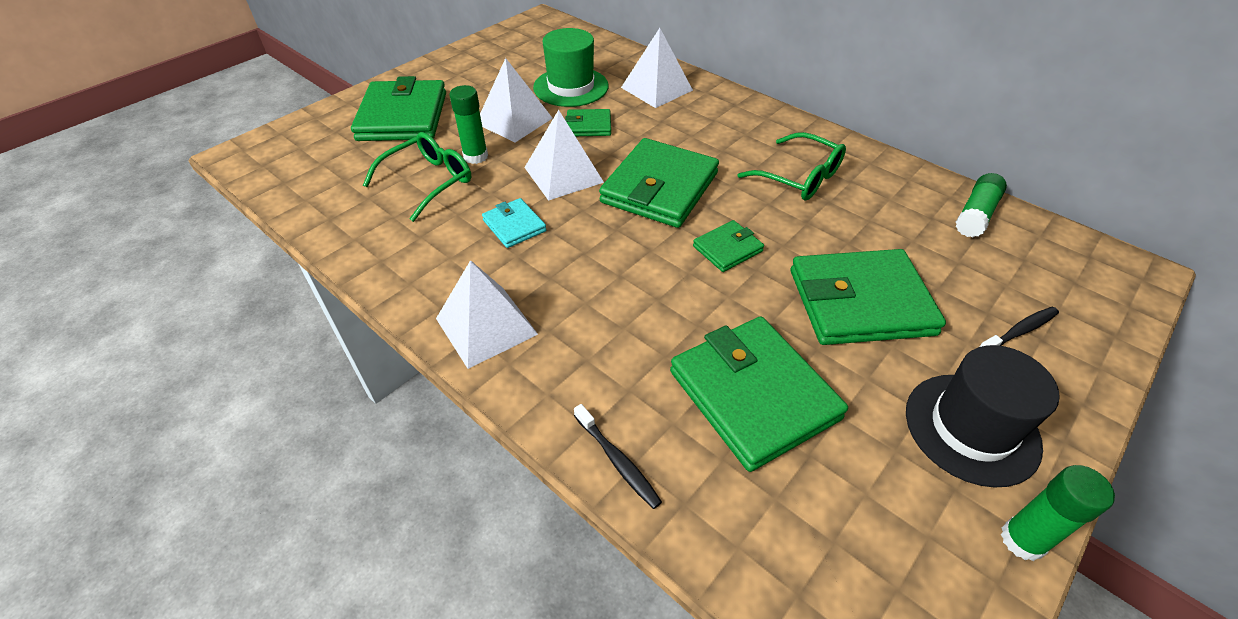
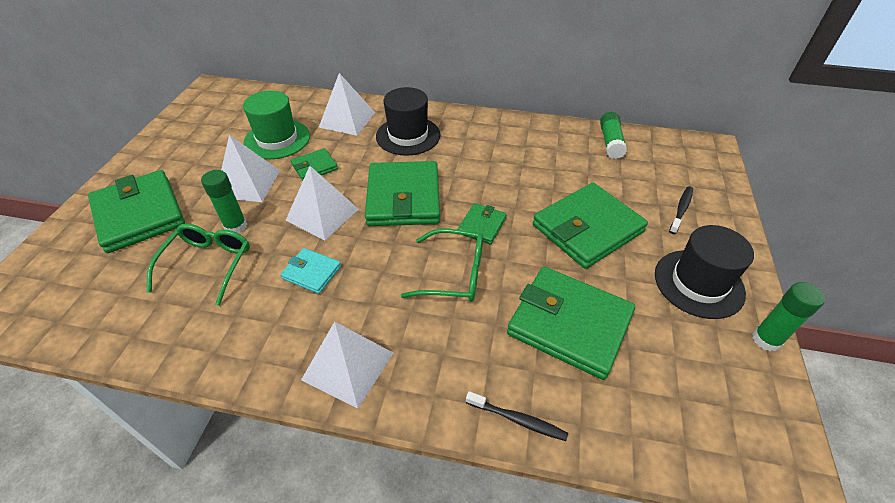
camera: 30 degrees left, 0 degrees up
(712, 125) = (408, 136): none -> black hat
(798, 177) = (492, 154): green glasses -> green glasses (453, 274)

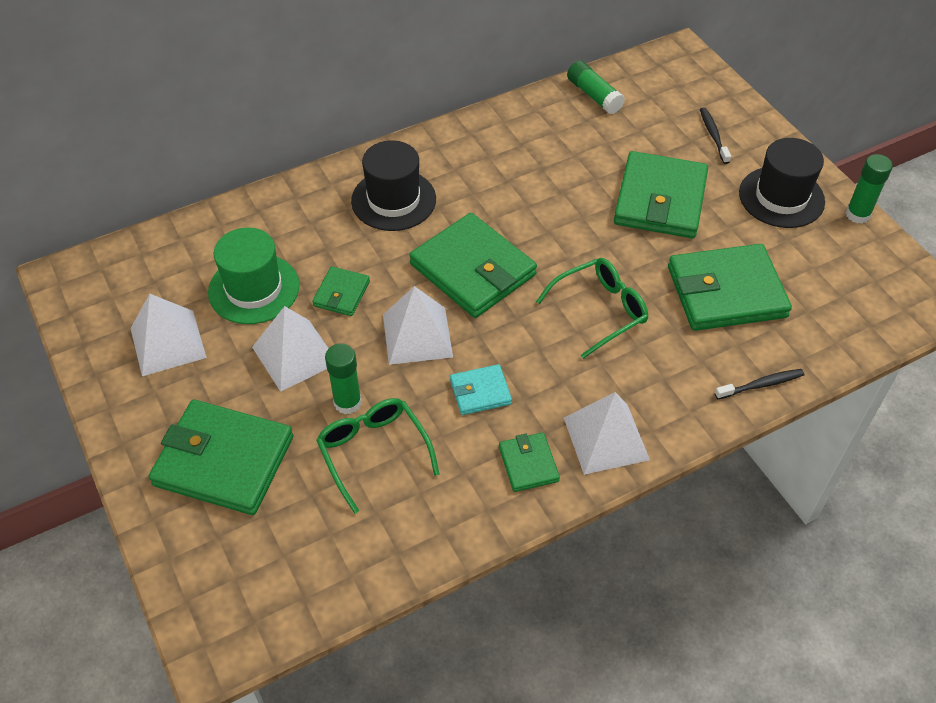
camera: 40 degrees left, 5 degrees up
(347, 119) = (302, 219): white pyramid -> white pyramid (167, 342)
(482, 225) = (573, 252): green wallet -> green wallet (528, 464)

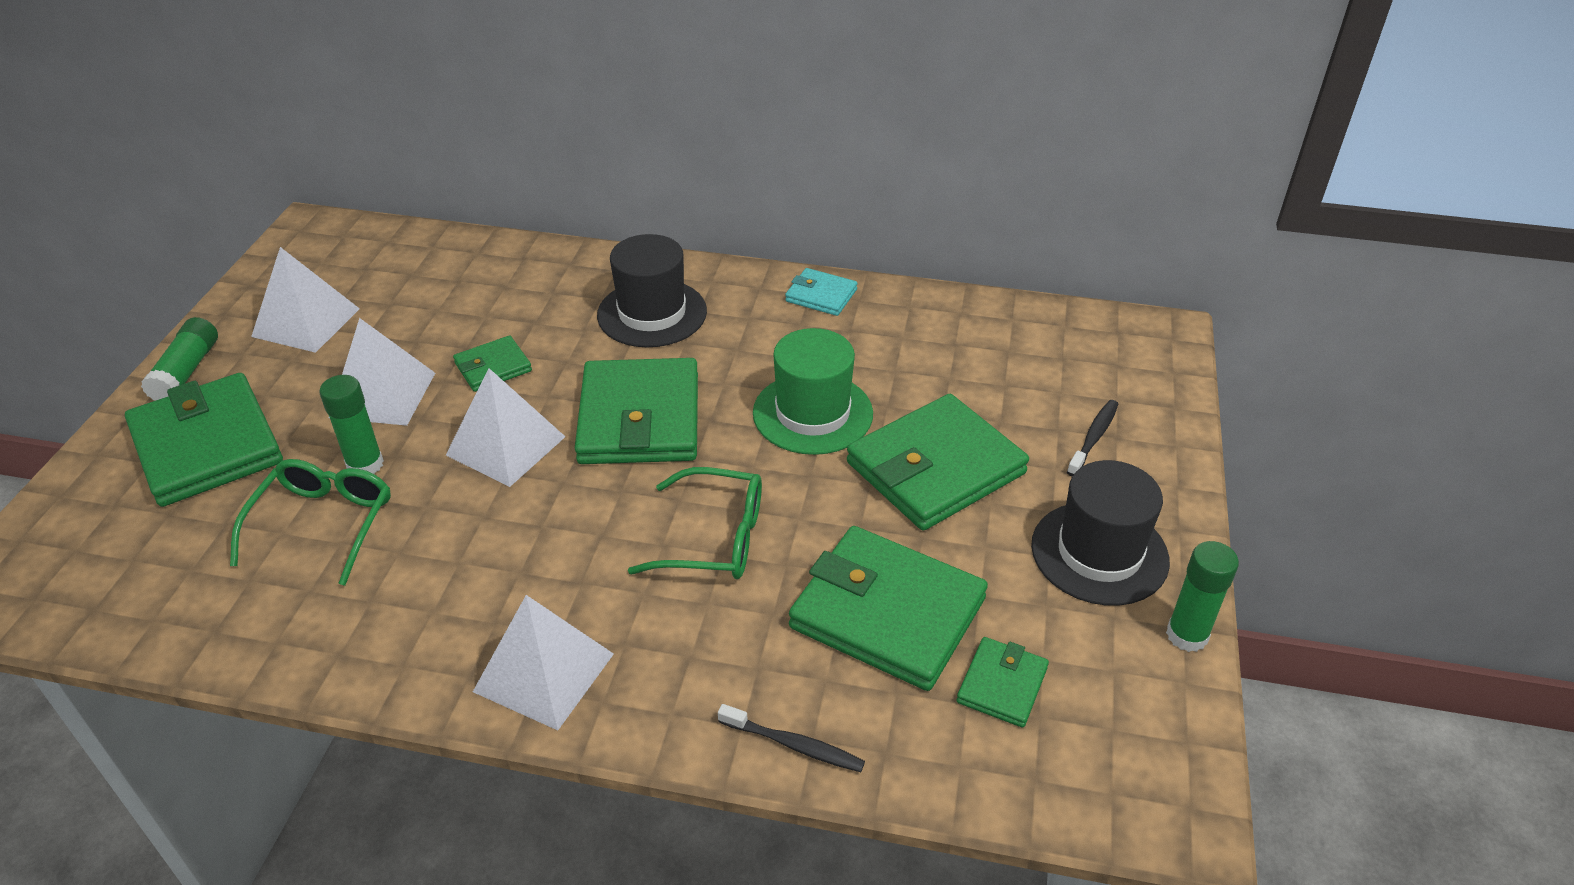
camera: 40 degrees right, 10 degrees down
(254, 289) = (429, 319): green hat -> green hat (812, 413)
(480, 392) = (489, 536): turquoise wallet -> turquoise wallet (821, 295)
(528, 464) = (436, 639): green wallet -> green wallet (1002, 685)
(594, 95) = (995, 325): green glue stick -> green glue stick (187, 372)

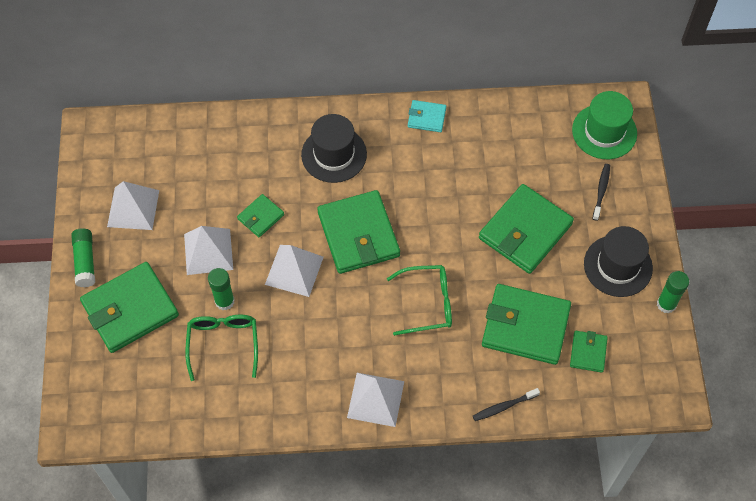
camera: 15 degrees left, 20 degrees up
(207, 445) = (130, 309): green wallet -> green wallet turned 75 degrees counterclockwise
(794, 745) = (504, 406): black toothbrush -> black toothbrush turned 150 degrees clockwise
(812, 413) = (450, 209): green hat -> green hat (604, 131)

